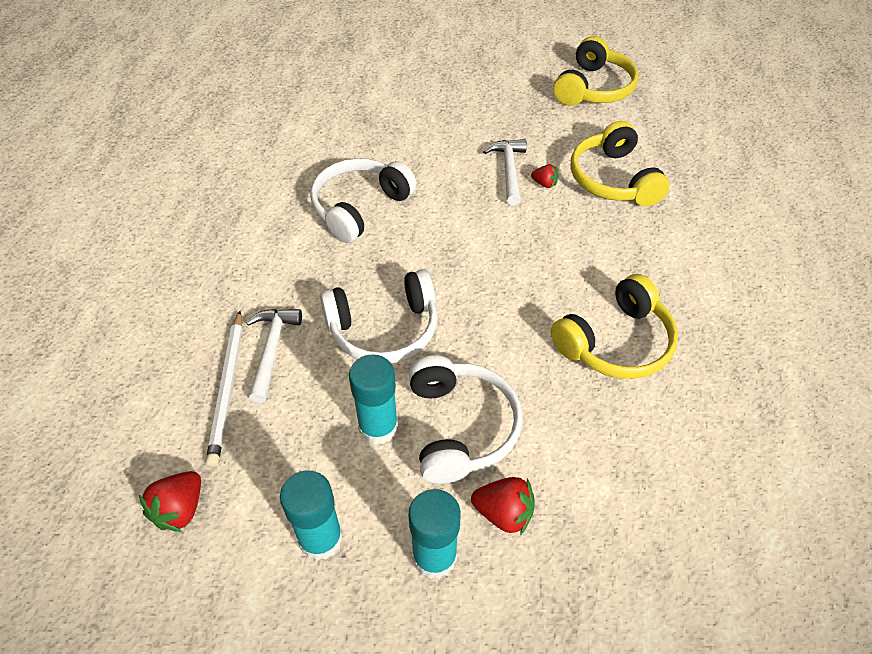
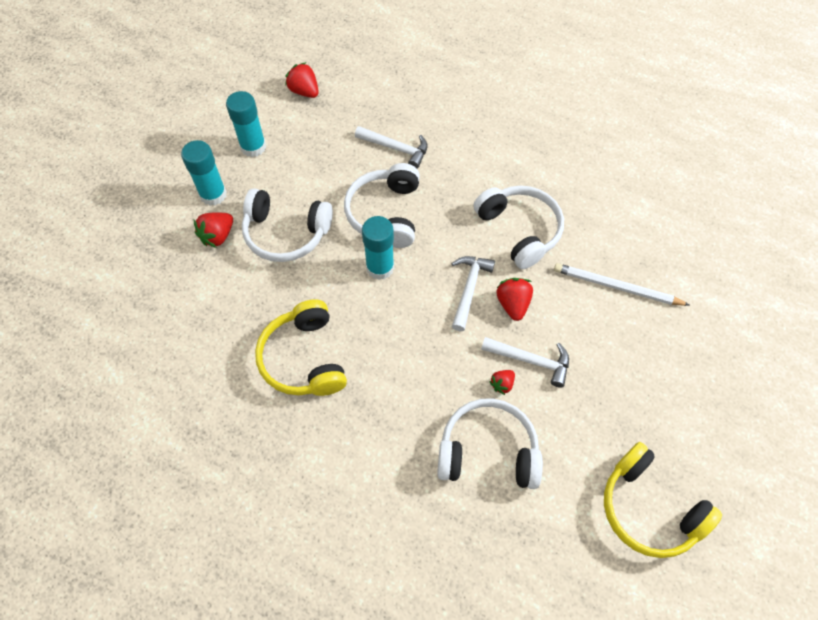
camera: 110 degrees right, 10 degrees up
(228, 389) = (375, 122): white pencil -> white pencil (616, 287)
(378, 427) = (309, 190): turquoise glue stick -> turquoise glue stick (380, 267)
(453, 229) = (469, 289): none -> white hammer
(454, 194) = (513, 304): none -> red strawberry
(613, 179) = (488, 451): yellow headphones -> white headphones

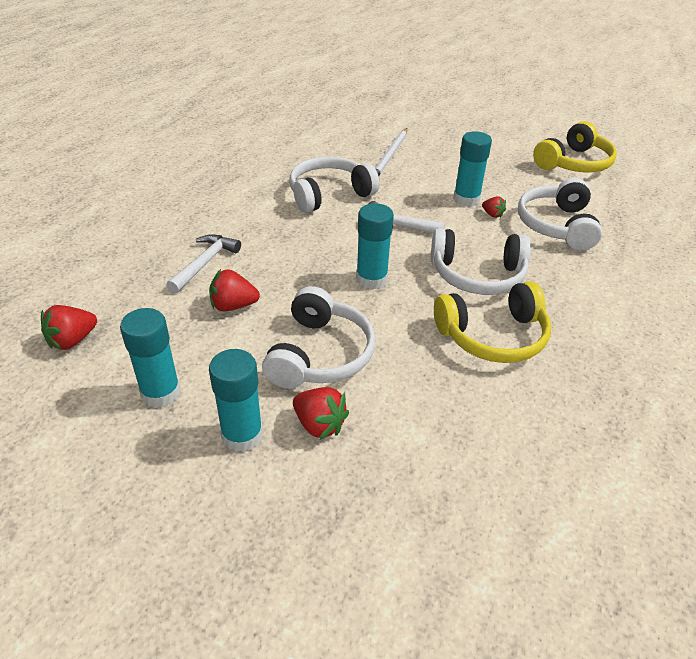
camera: 90 degrees left, 20 degrees down
(385, 213) = (299, 274): white headphones -> white headphones (477, 275)
(513, 304) = (411, 204): red strawberry -> red strawberry (233, 306)
(531, 361) = (466, 199): white hammer -> turquoise glue stick

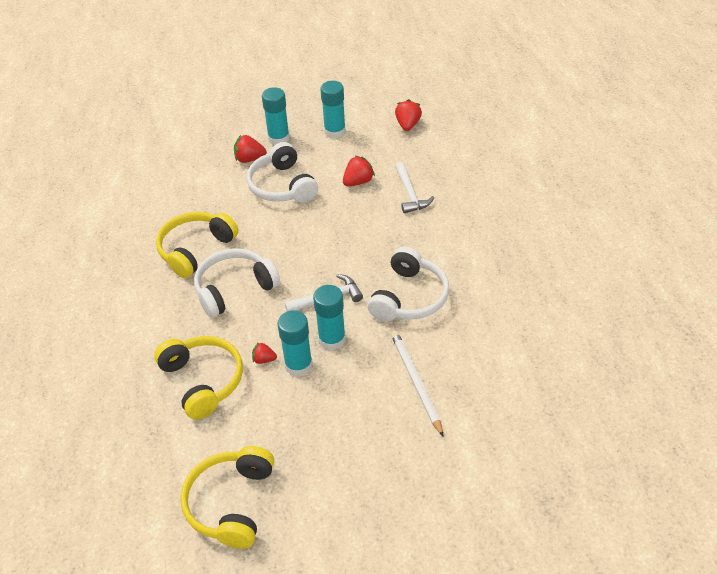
camera: 145 degrees right, 5 degrees up
(371, 279) = (300, 244): turquoise glue stick -> turquoise glue stick (332, 339)
(556, 225) = (203, 381): white headphones -> yellow headphones

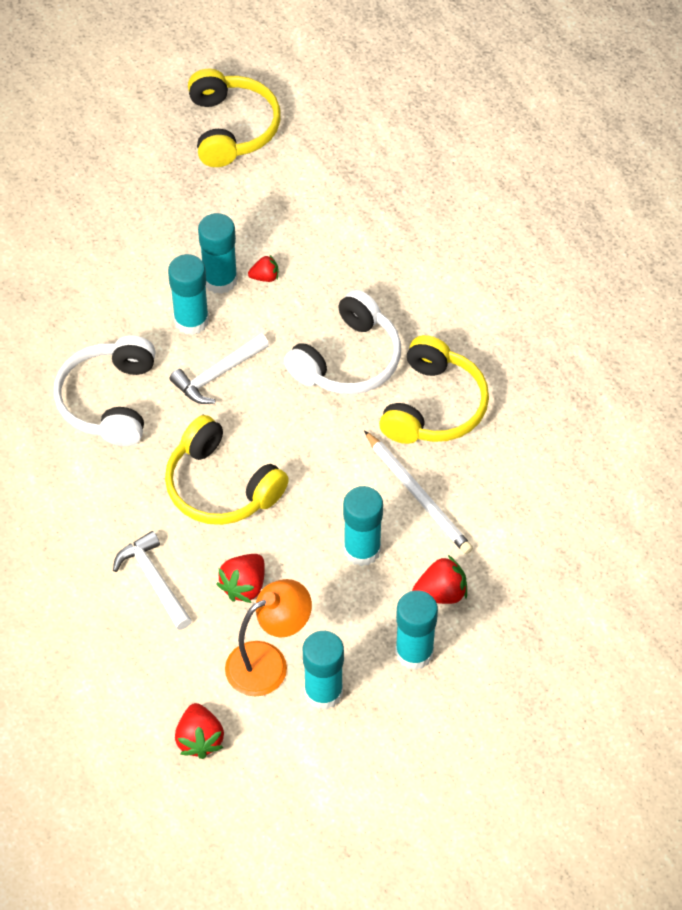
camera: 160 degrees right, 10 degrees up
(203, 381) = (325, 237): yellow headphones -> yellow headphones (220, 486)
(282, 186) = (362, 550): white headphones -> turquoise glue stick
(359, 148) = (268, 662): none -> orange lamp
(415, 382) = (73, 291): white pencil -> white pencil (418, 495)

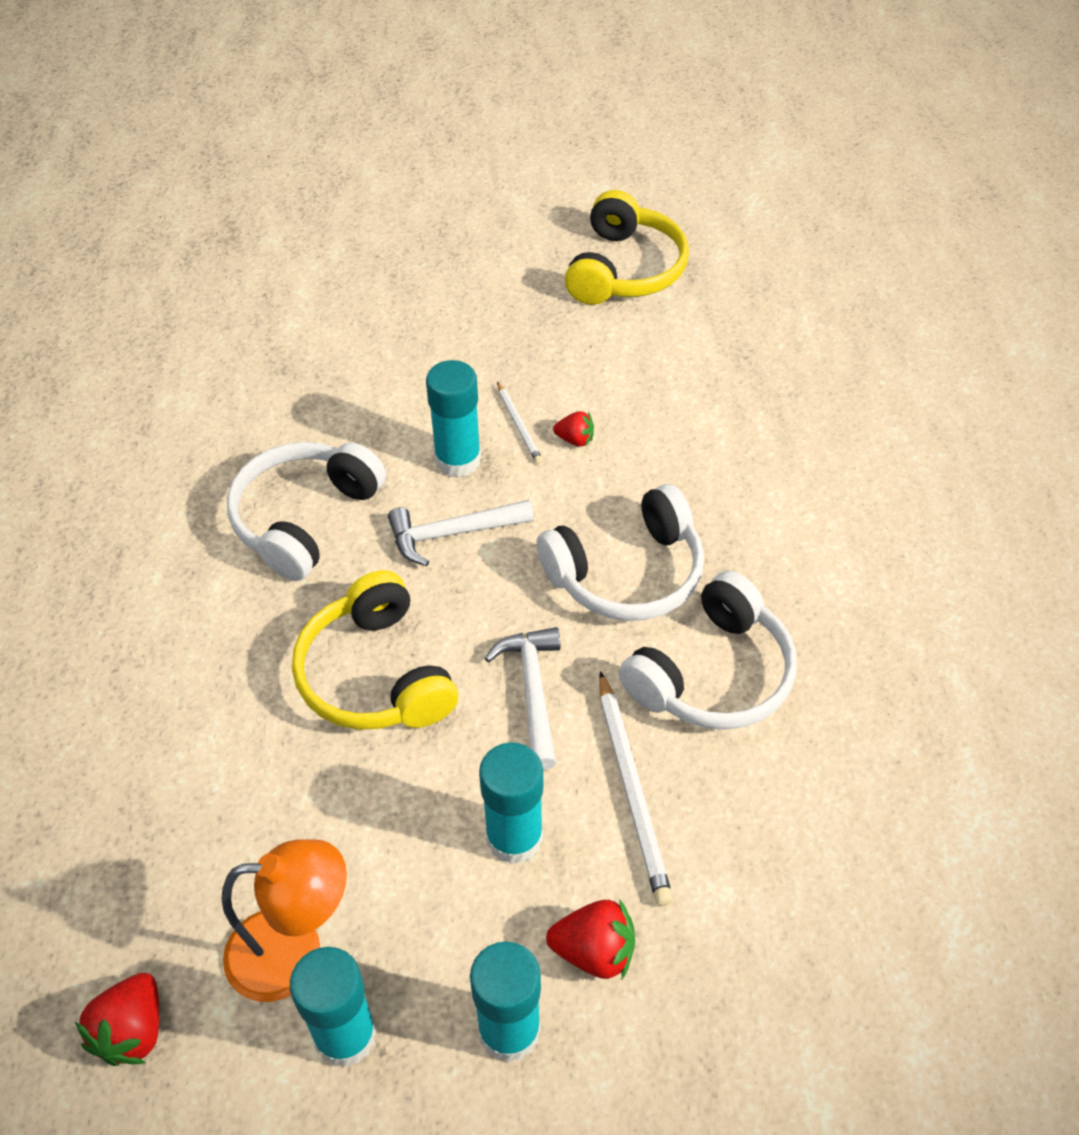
camera: 25 degrees right, 5 degrees down
(154, 580) = (216, 767): white hammer -> white hammer (532, 692)
(220, 280) = (519, 425): turquoise glue stick -> white pencil
(244, 586) = (327, 824): red strawberry -> none
(434, 406) = (713, 674): yellow headphones -> white headphones

